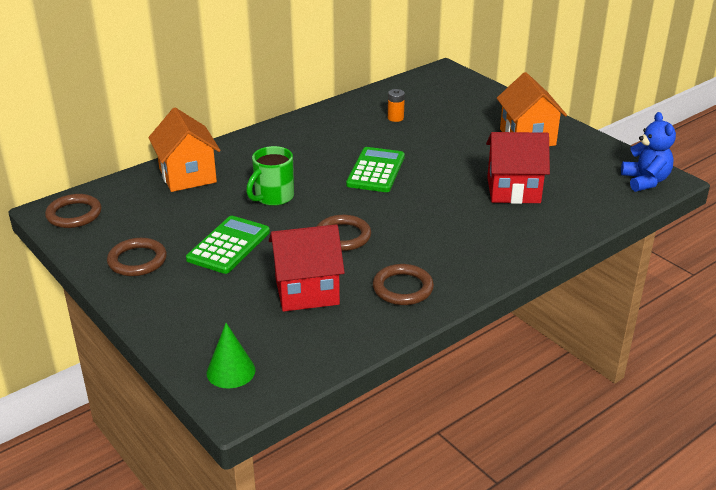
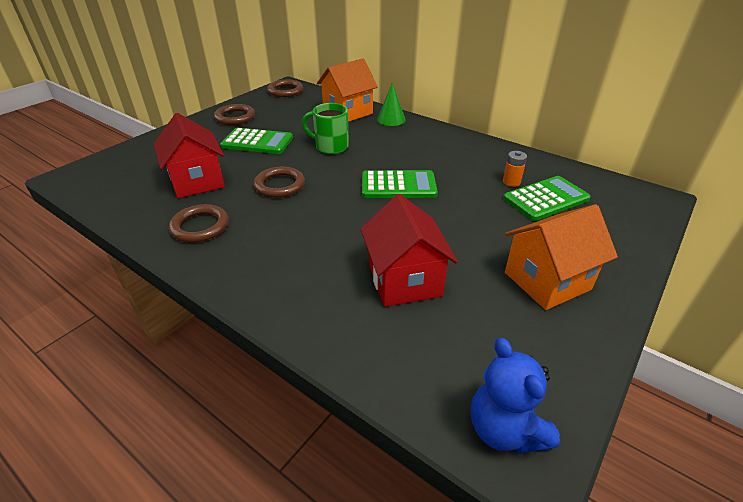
camera: 75 degrees right, 5 degrees up
(231, 371) = (103, 169): green cone -> green cone (391, 119)
(428, 111) = (546, 199): none -> green calculator
(645, 181) = (504, 429): blue teddy bear -> blue teddy bear turned 90 degrees clockwise

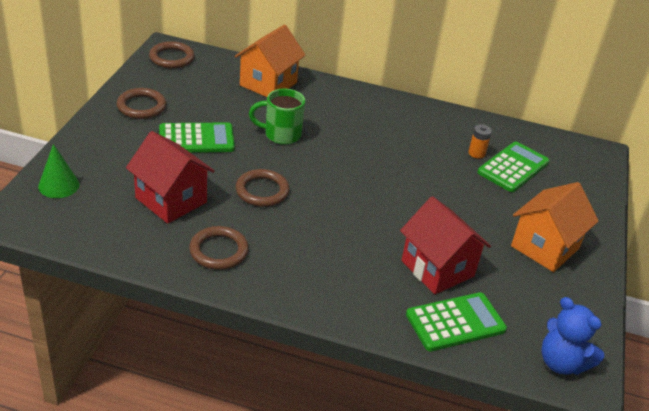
camera: 25 degrees left, 0 degrees up
(391, 119) = (321, 88): green cone -> green cone (58, 185)
(398, 185) = (378, 173): green calculator -> green calculator (455, 322)

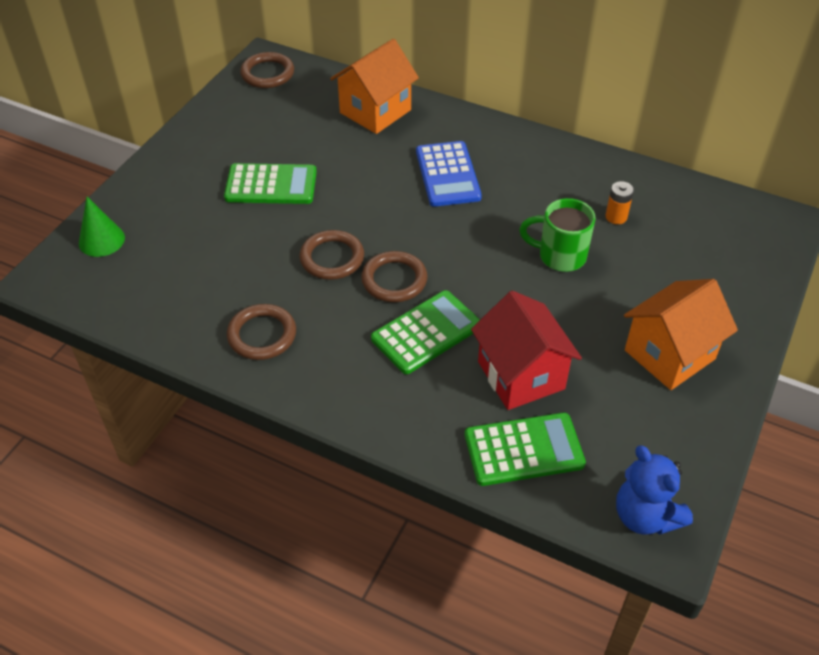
camera: 15 degrees right, 10 degrees up
(141, 106) = (217, 139): brown ring -> brown ring (394, 280)
(171, 200) = (223, 265): red house -> none
(281, 135) = (373, 182): green mug -> green mug (560, 256)
(339, 128) = (447, 175): none -> blue calculator
(513, 167) = (659, 239): green calculator -> green calculator (426, 333)

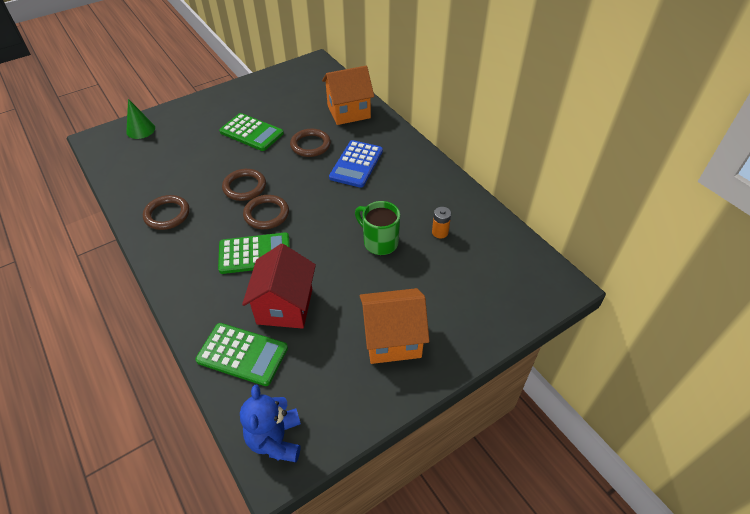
camera: 30 degrees right, 0 degrees up
(267, 73) = (308, 70): brown ring -> brown ring (310, 145)

